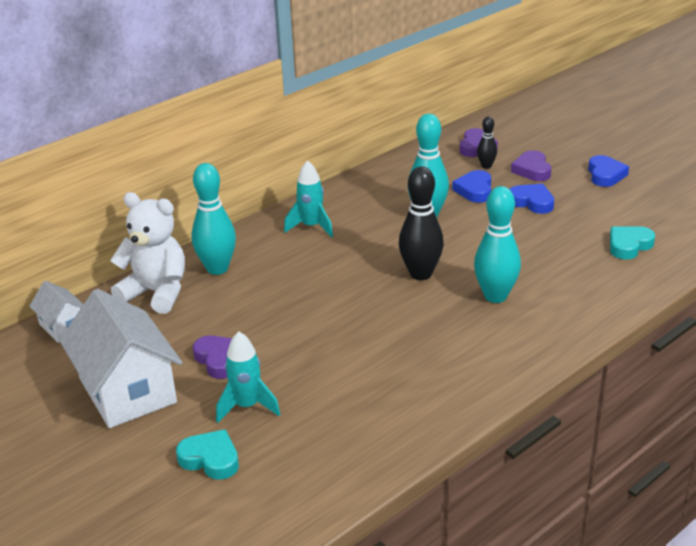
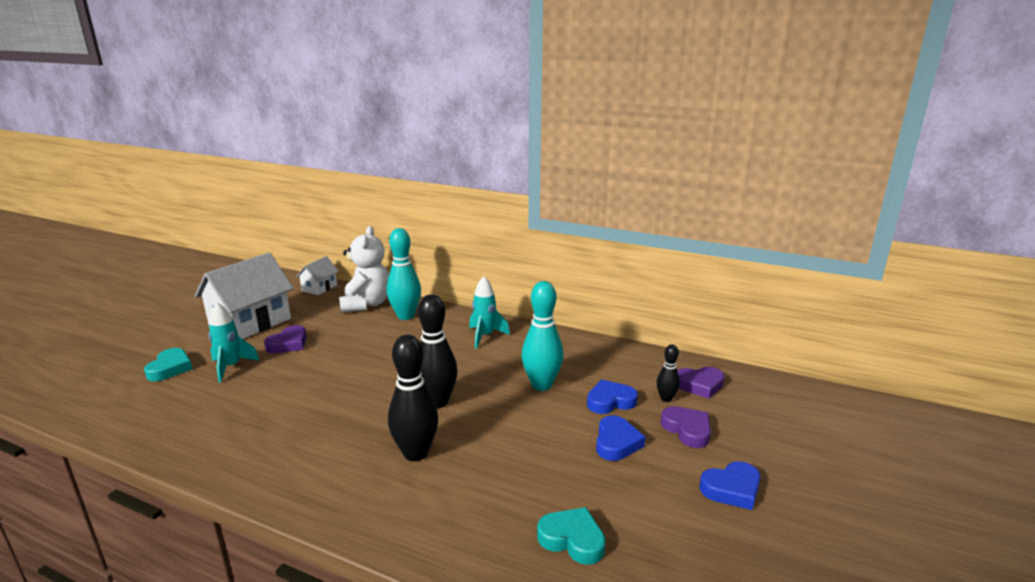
camera: 65 degrees right, 10 degrees down
(495, 296) = (416, 453): turquoise bowling pin -> black bowling pin
(532, 170) = (687, 430): purple heart -> purple heart turned 90 degrees clockwise

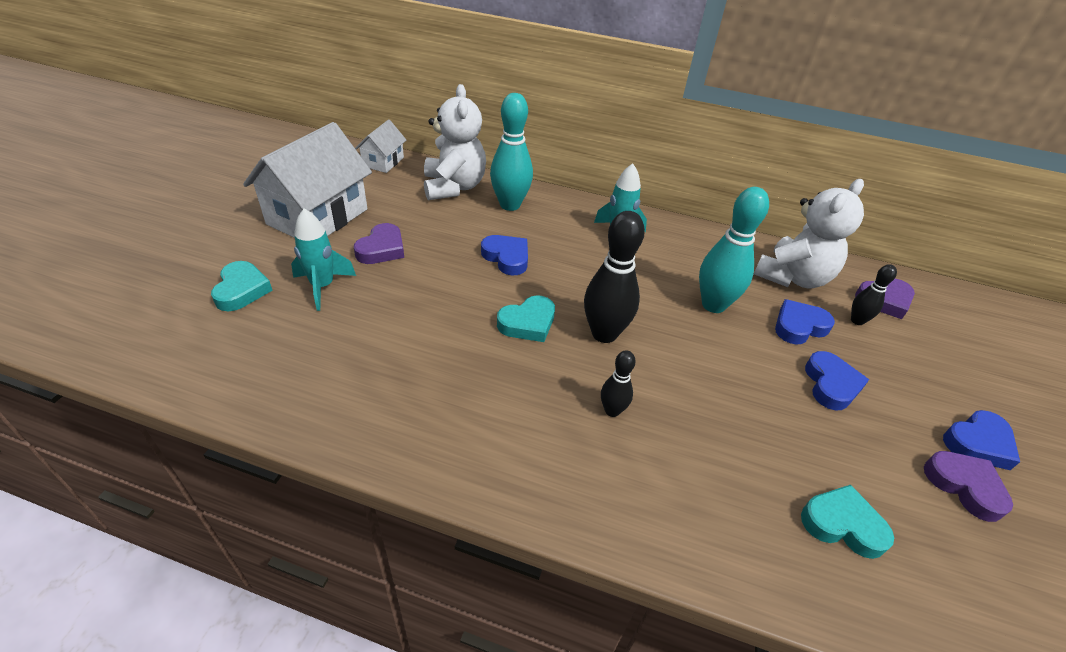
camera: 10 degrees left, 20 degrees up
(378, 394) = (528, 323): none -> turquoise heart
(384, 351) = (507, 258): none -> blue heart
(416, 453) = (612, 410): black bowling pin -> black bowling pin, size x0.53
(623, 367) = (792, 277): none -> white teddy bear
(687, 430) = (898, 363): purple heart -> purple heart (964, 486)

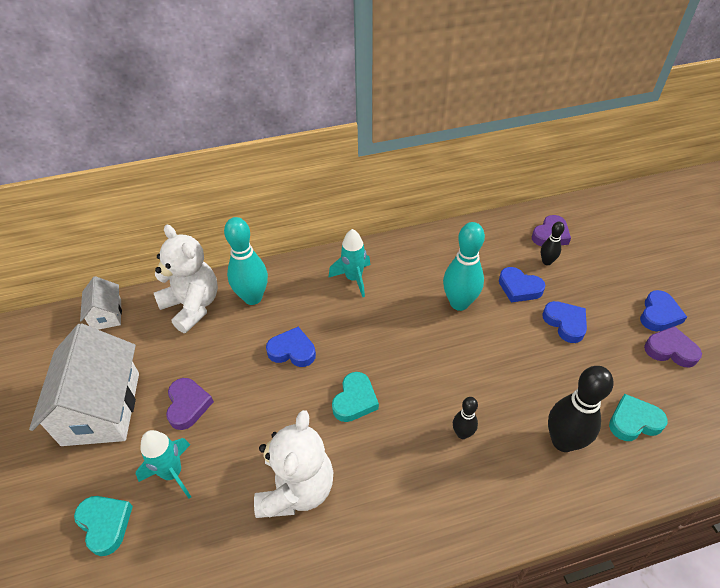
camera: 30 degrees left, 5 degrees up
(604, 334) = (411, 374): black bowling pin -> black bowling pin (563, 441)
(792, 277) = (489, 248): white teddy bear -> white teddy bear (296, 489)
(799, 326) = (519, 288): blue heart -> blue heart turned 90 degrees counterclockwise

